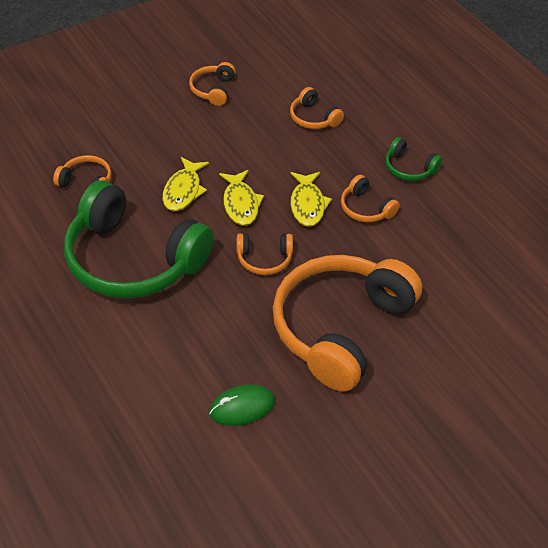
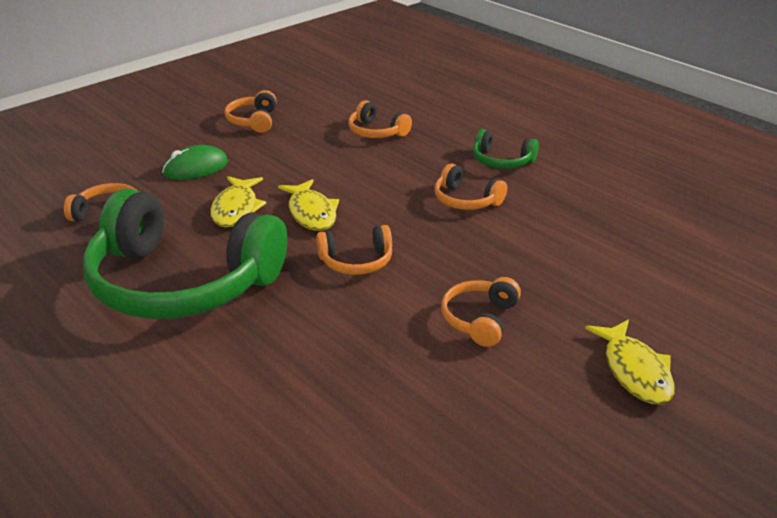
camera: 10 degrees left, 15 degrees down
(242, 407) = (372, 430): green mouse -> green mouse (195, 168)
(307, 205) = (394, 205): yellow fish -> yellow fish (635, 371)
(341, 328) = (480, 319): orange headphones -> orange headphones, size x0.42

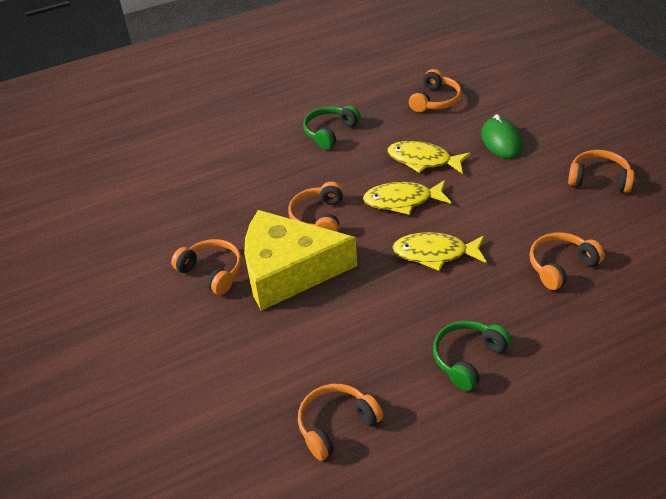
camera: 110 degrees right, 10 degrees up
(181, 283) = (330, 132): green headphones -> green headphones, size x0.42
(450, 266) = (288, 271): none -> yellow cheese
(466, 200) = (391, 306): orange headphones -> orange headphones (336, 425)
(635, 371) = (106, 344): yellow fish -> yellow fish (435, 253)

